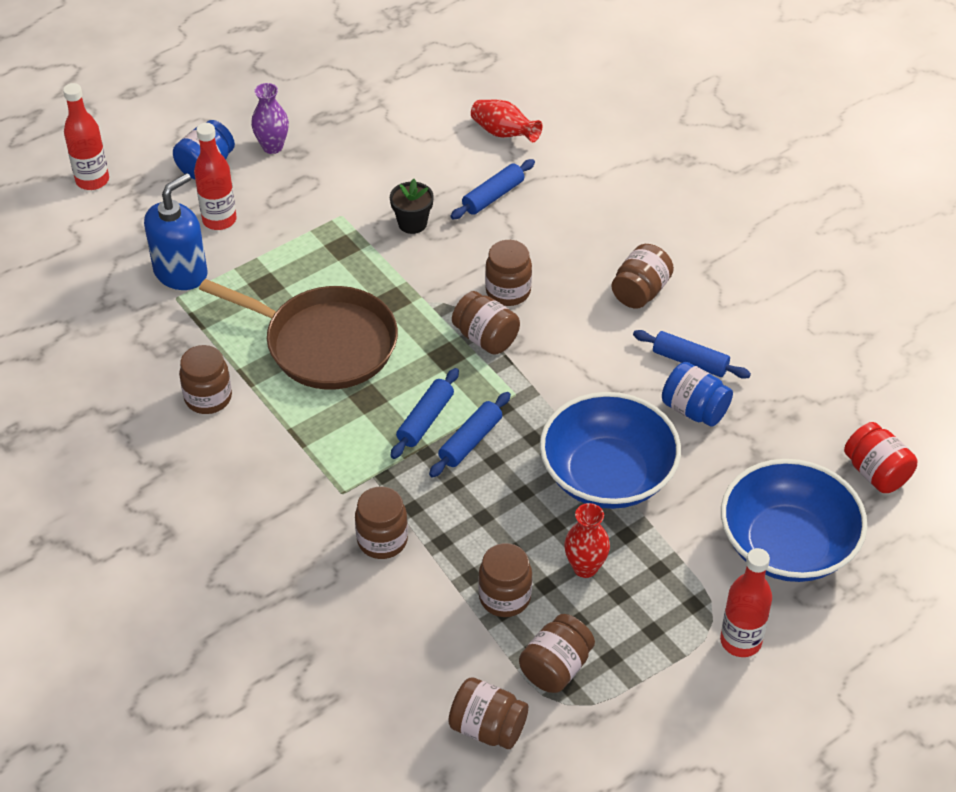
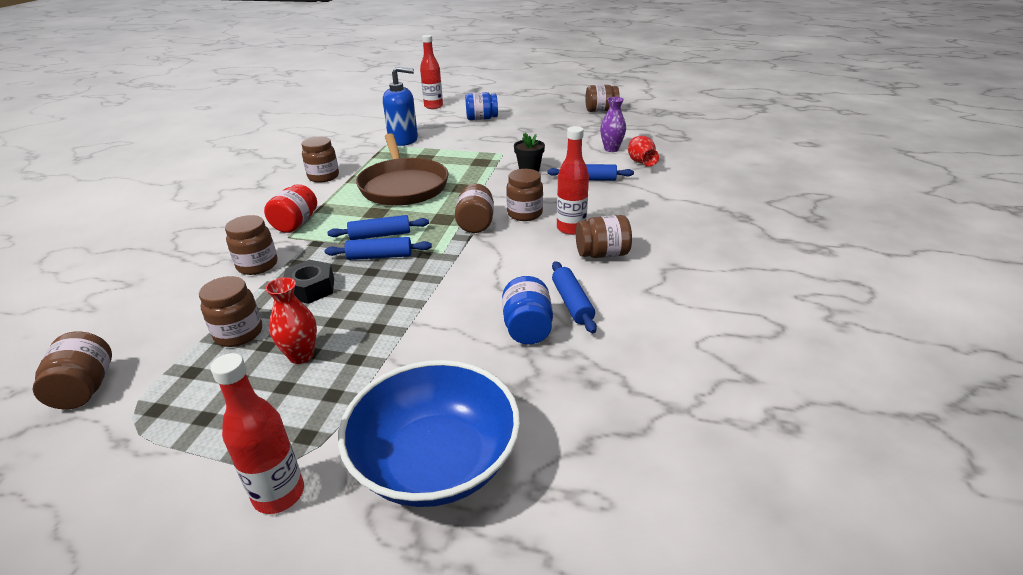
camera: 50 degrees right, 15 degrees down
(219, 220) = (451, 133): red bottle -> red bottle (571, 228)
(272, 147) = (519, 124): purple vase -> purple vase (611, 149)
(477, 517) = (311, 288): none -> black nut
(556, 667) = (174, 392): brown jar -> brown jar (601, 110)
(607, 475) = (410, 321): blue bowl -> none
(876, 473) = (600, 477): red jar -> red jar (295, 224)

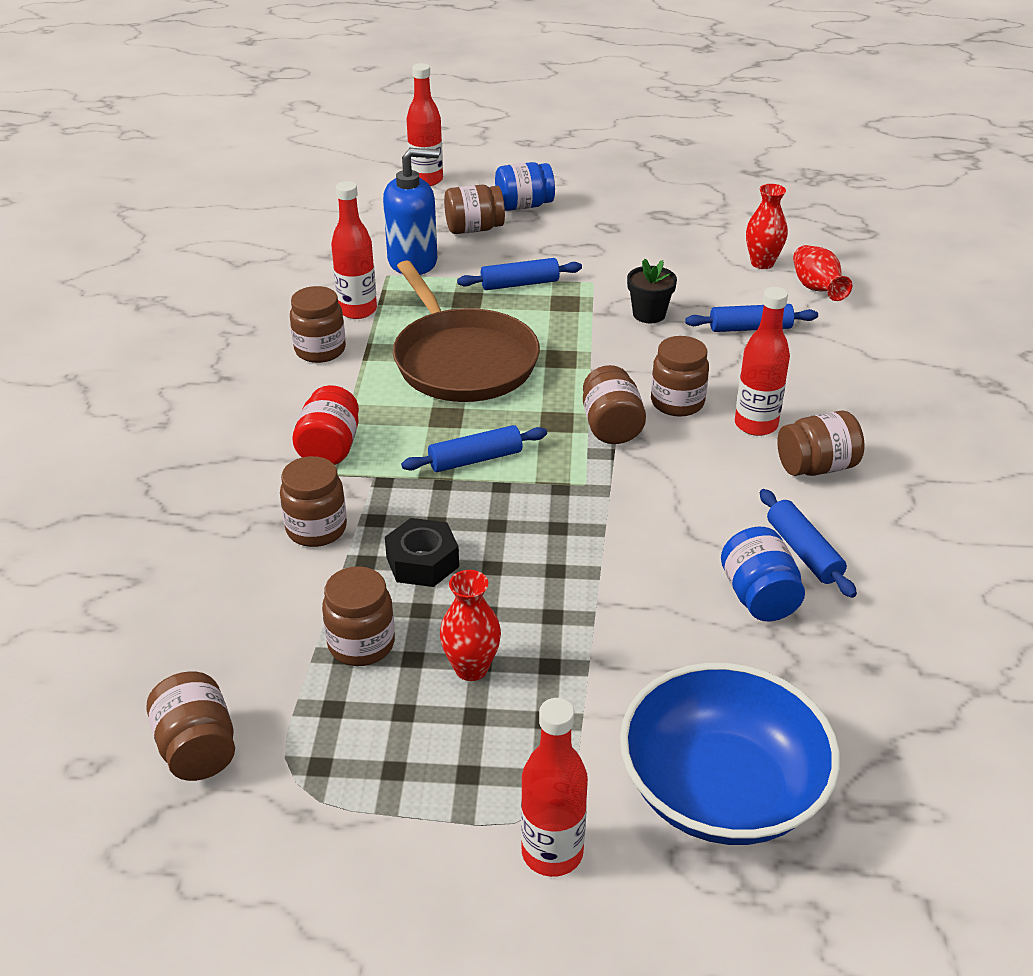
camera: 10 degrees left, 5 degrees up
(357, 160) = (357, 310): none -> red bottle
(380, 256) = (495, 497): blue rolling pin -> blue rolling pin (519, 284)
(601, 110) = (716, 177): brown jar -> brown jar (474, 229)
(611, 149) = (762, 263): purple vase -> red vase

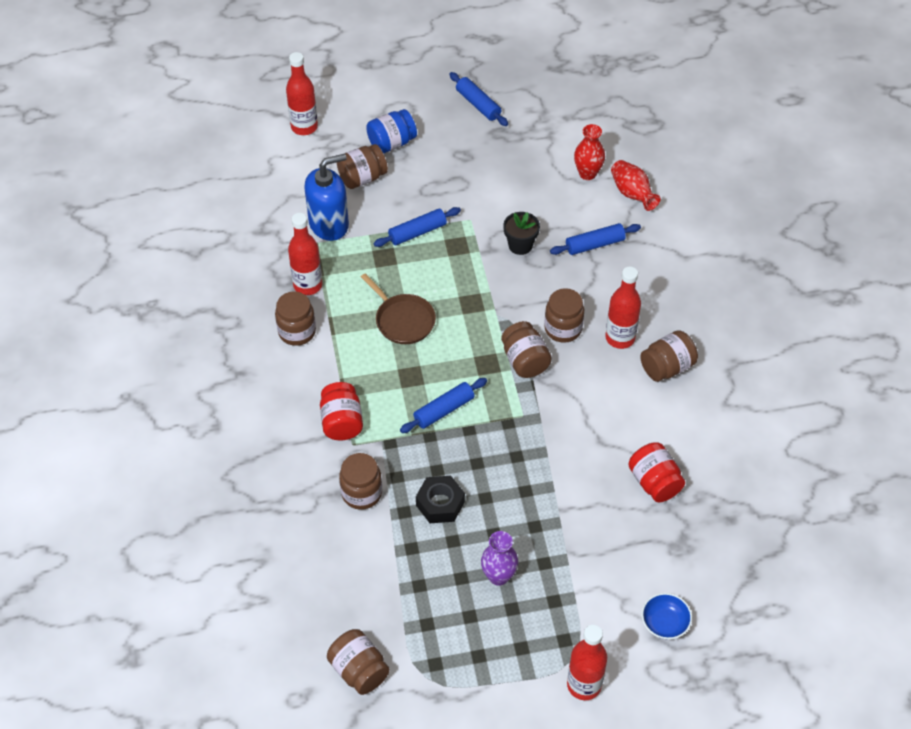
camera: 15 degrees left, 15 degrees up
(361, 644) = (426, 575): brown jar -> none
(463, 361) = (403, 320): brown pan -> brown pan, size x0.57
(471, 668) = (498, 576): red vase -> purple vase
(721, 790) = (664, 623): blue bowl -> blue bowl, size x0.41
(758, 597) = (654, 482): blue jar -> red jar
(803, 552) = (673, 440): blue rolling pin -> blue rolling pin (478, 104)

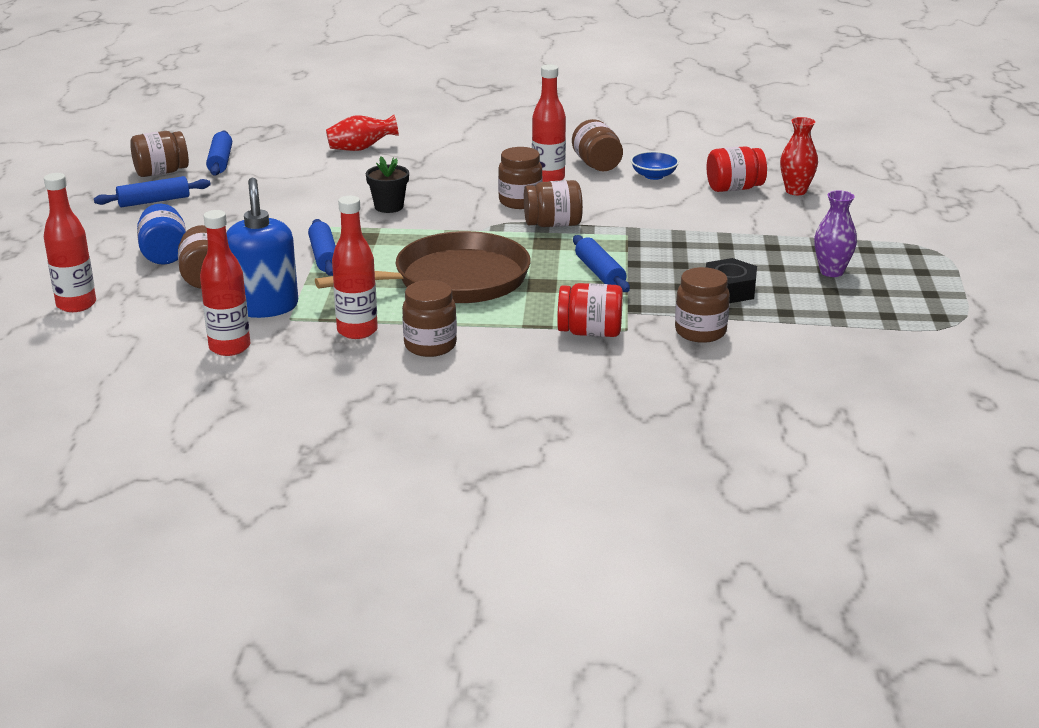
camera: 75 degrees left, 25 degrees down
(359, 670) = (946, 360): brown jar -> brown jar (161, 172)
(403, 320) = (455, 280): brown pan -> brown pan, size x1.76
(584, 685) = (966, 249): red bottle -> red bottle (229, 347)
(587, 174) = (314, 164): red vase -> red vase (796, 191)
(594, 244) = (416, 173): blue rolling pin -> blue rolling pin (220, 161)
(664, 623) = (897, 206): blue bowl -> blue bowl (654, 176)

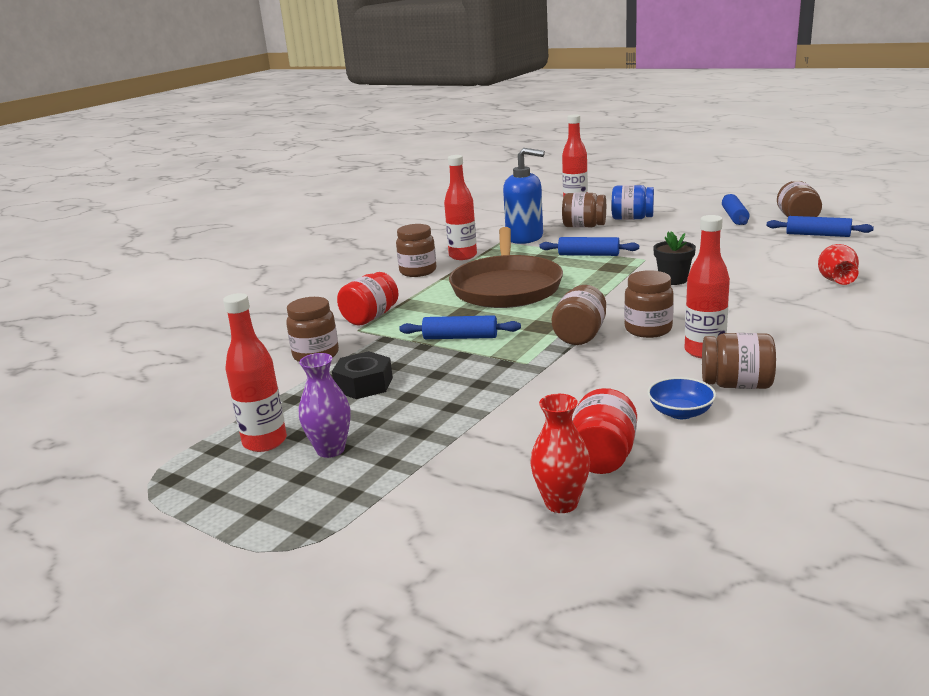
camera: 120 degrees right, 5 degrees down
(229, 347) = (480, 229): red bottle -> red bottle (265, 442)

